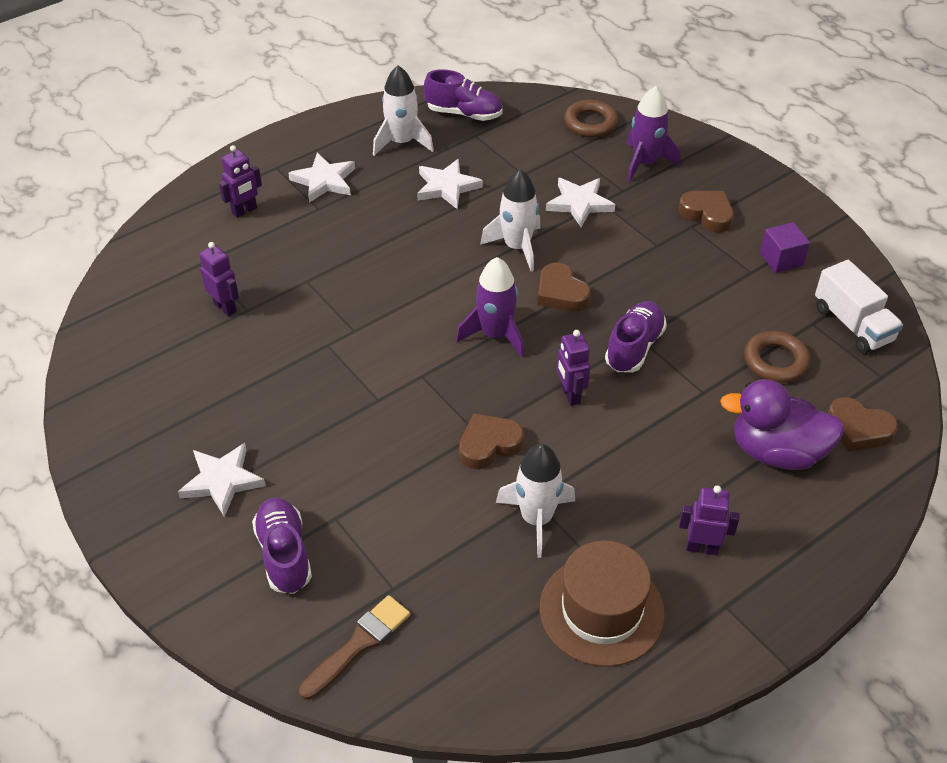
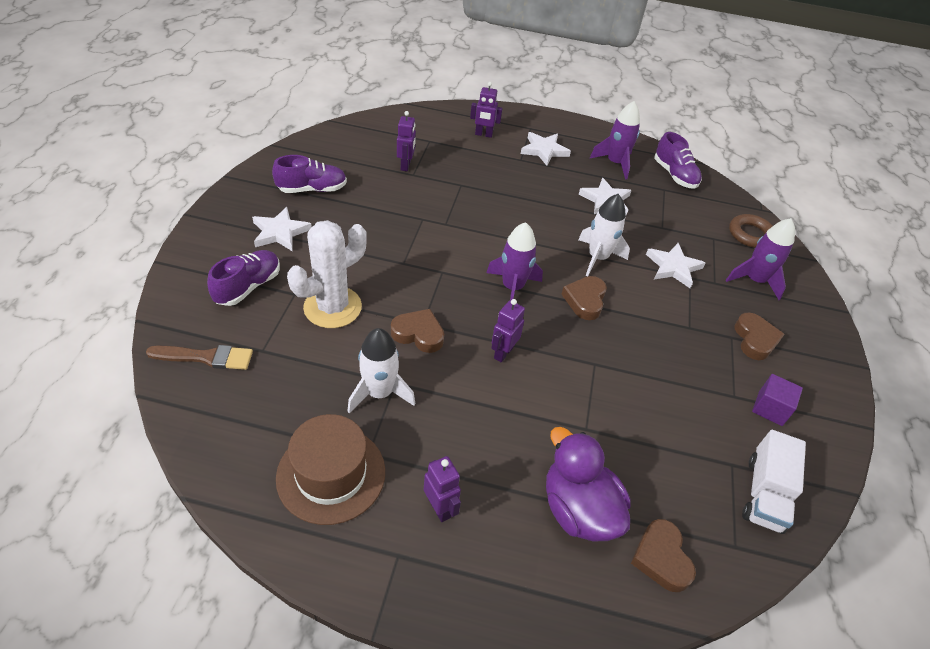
camera: 45 degrees right, 0 degrees up
(387, 495) = (332, 307): none -> white cactus
(402, 142) = (615, 163): white rocket -> purple rocket
(634, 347) = (582, 365): purple shoe -> purple shoe (312, 189)
(775, 361) = (666, 459): brown ring -> none

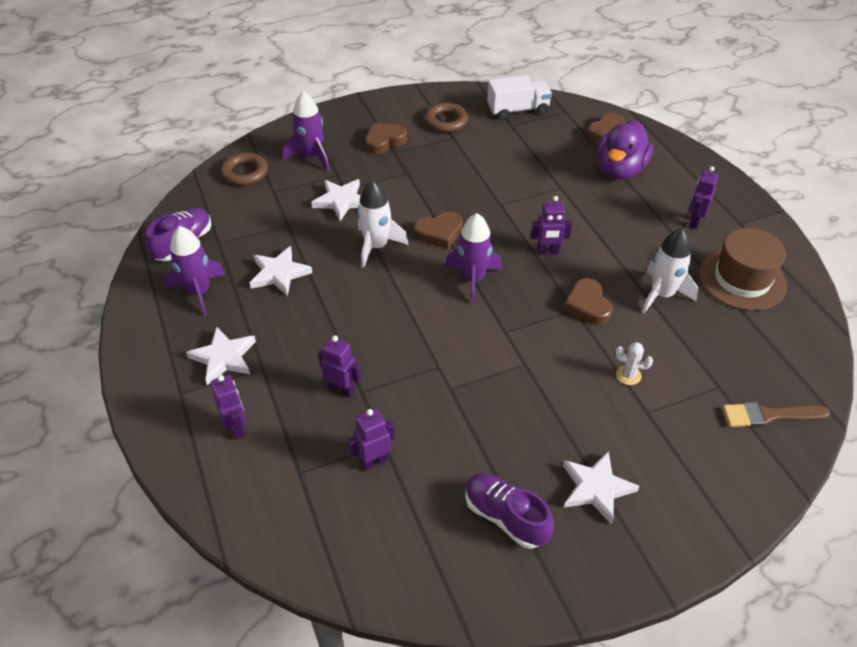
camera: 120 degrees left, 0 degrees up
(206, 357) = (769, 416): brown brush -> brown brush turned 60 degrees counterclockwise
(248, 287) = (682, 452): purple shoe -> none
(332, 307) = (628, 375): white cactus -> white cactus, size x0.41
(471, 178) = (342, 389): none -> purple robot
(770, 408) = (446, 121): purple cube -> brown ring

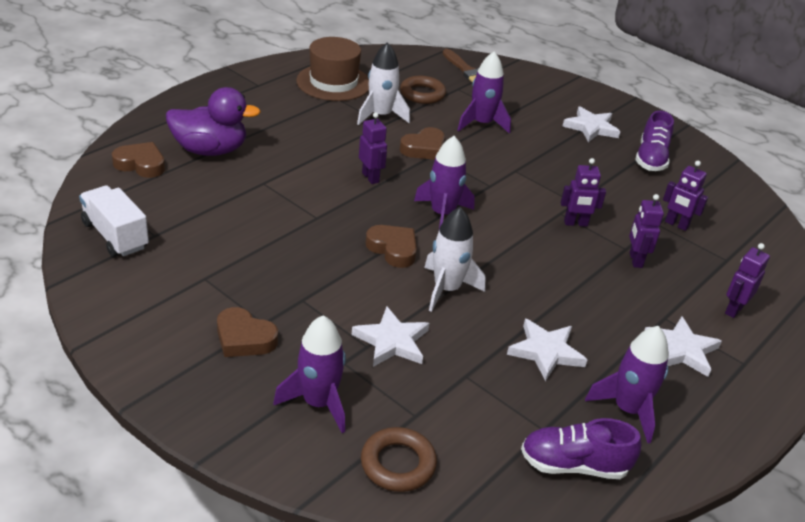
camera: 120 degrees left, 10 degrees down
(446, 121) = (169, 292): brown ring -> brown ring (422, 94)
(628, 375) = (482, 124): white cactus -> purple rocket
(694, 222) = (271, 106): purple robot -> purple robot (575, 223)

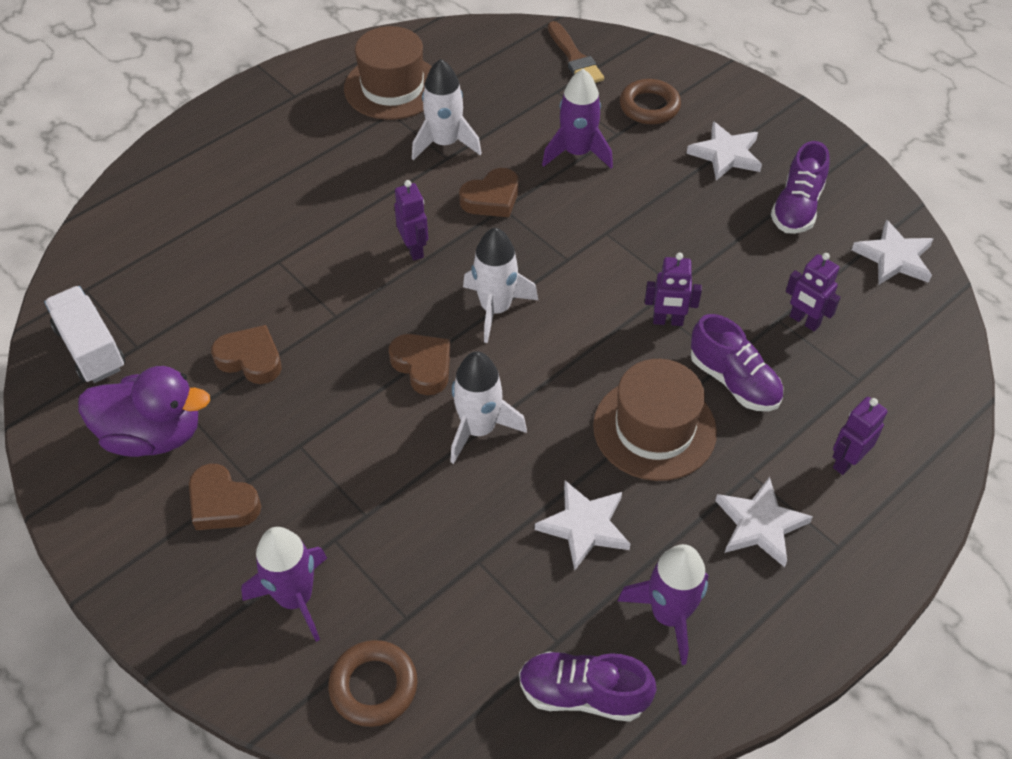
camera: 10 degrees right, 15 degrees up
(141, 164) = (132, 235): brown heart -> brown heart (250, 359)
(210, 150) = (220, 209): purple duck -> purple duck (153, 435)
(392, 341) = (397, 509): white star -> white star (894, 257)
(422, 94) = (507, 103): brown ring -> brown ring (649, 106)
(442, 214) = (496, 308): purple rocket -> white rocket
(583, 289) = (654, 428): none -> brown hat
(635, 260) = (733, 381): purple robot -> purple shoe

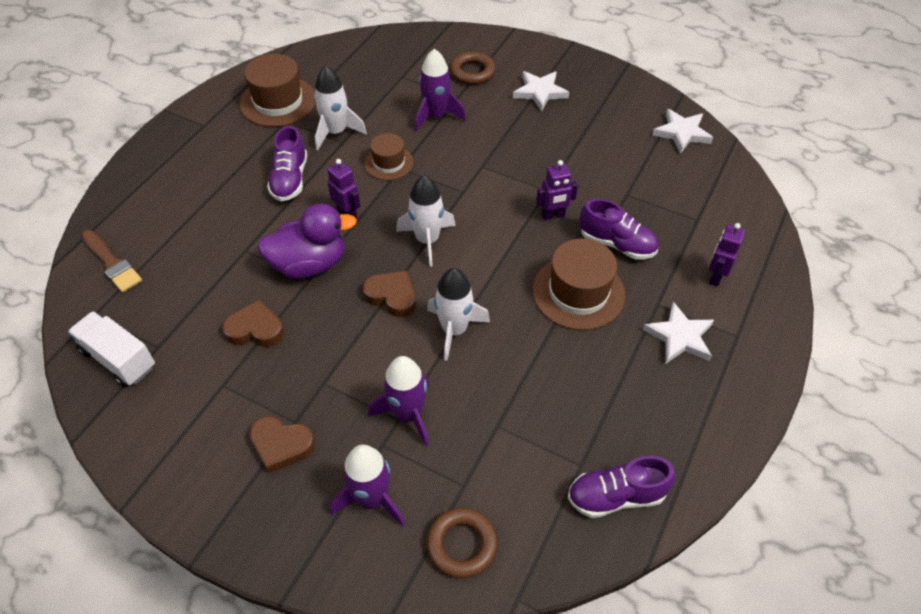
camera: 20 degrees left, 0 degrees up
(153, 435) = (201, 411): purple duck -> purple duck (309, 264)
(492, 198) = (389, 163): brown heart -> brown hat
(575, 58) = (404, 51): brown brush -> brown brush (112, 263)
(584, 526) = (562, 376): white star -> none
(669, 615) = (648, 419): purple rocket -> purple rocket (407, 414)
(797, 207) = (604, 116): purple shoe -> purple shoe (290, 179)
(804, 321) = (644, 190): purple robot -> none

